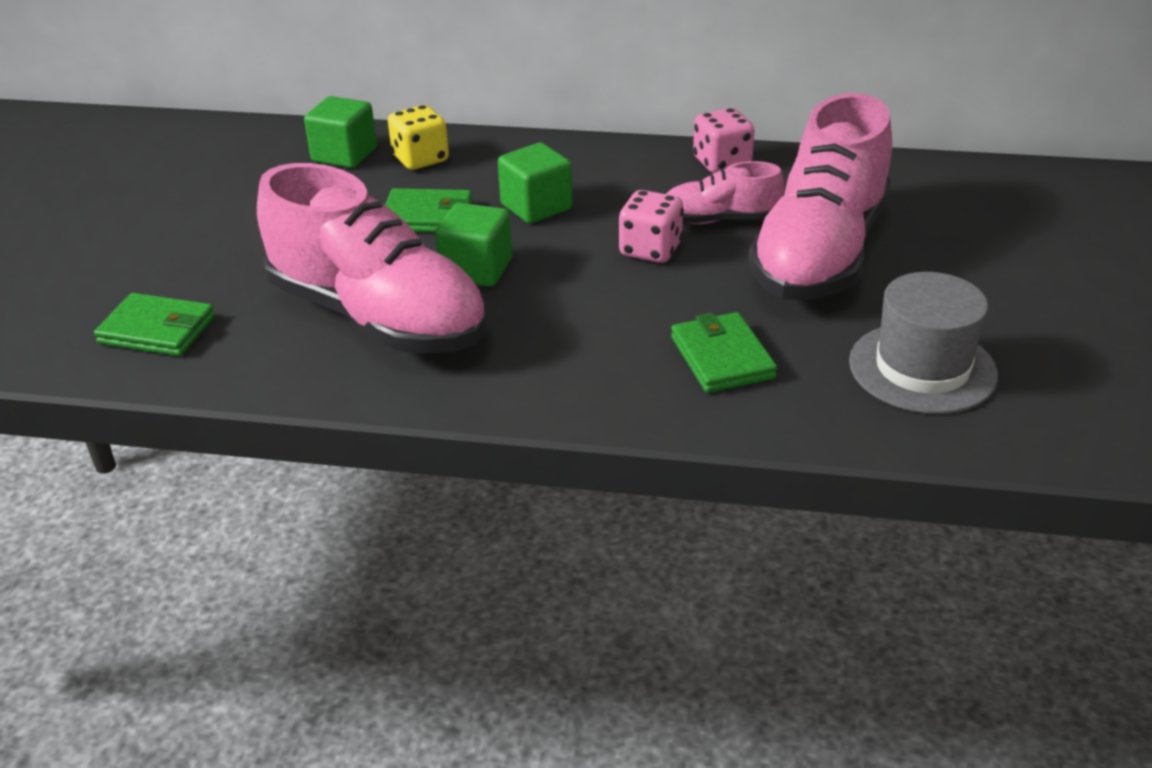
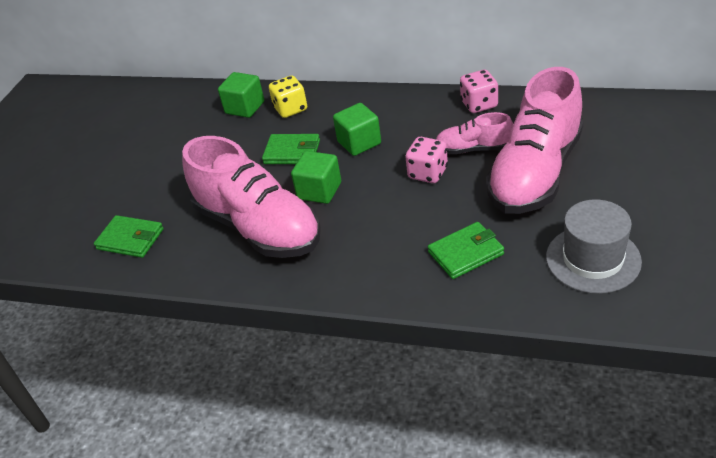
camera: 10 degrees right, 5 degrees up
(722, 358) = (466, 253): green wallet -> green wallet turned 75 degrees clockwise

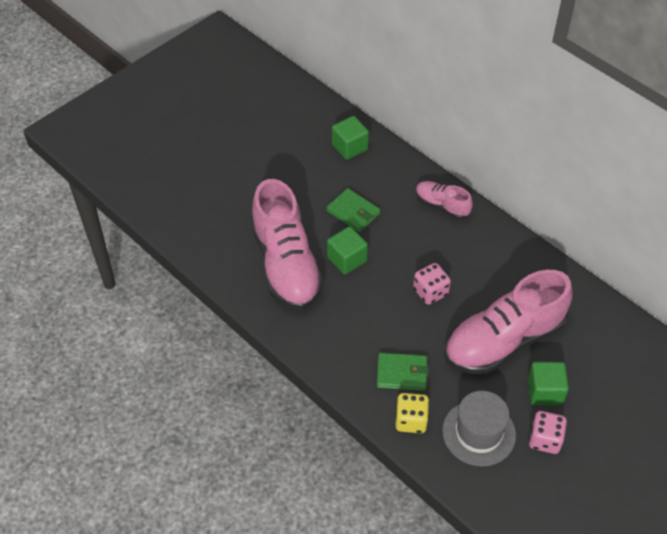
camera: 25 degrees right, 10 degrees up
(130, 239) = (200, 221): green wallet -> none
(290, 109) = (381, 169): yellow dice -> yellow dice (411, 420)
(359, 143) = (405, 233): green cube -> green cube (545, 392)
(473, 149) = (479, 292): pink shoe -> pink shoe (442, 205)
(479, 104) = (518, 253): pink dice -> pink dice (544, 440)

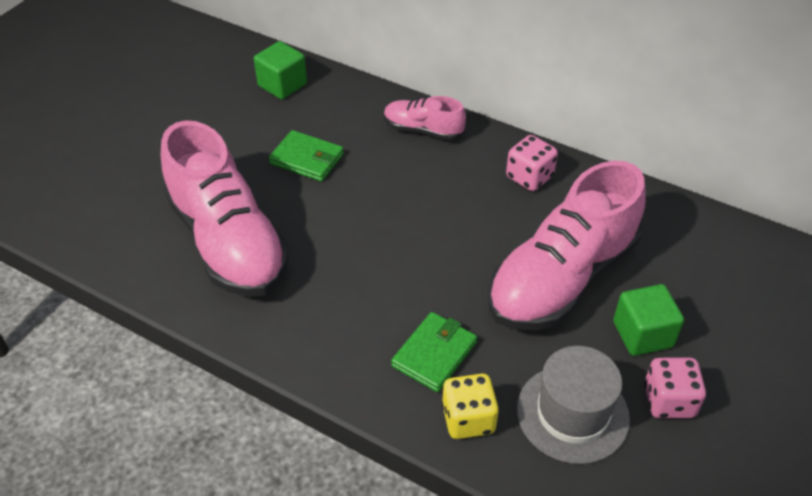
camera: 15 degrees left, 5 degrees down
(347, 259) = (313, 218): green cube -> none
(401, 373) = (434, 354): green wallet -> green wallet turned 45 degrees counterclockwise
(430, 292) = (441, 237): pink dice -> pink dice (529, 177)

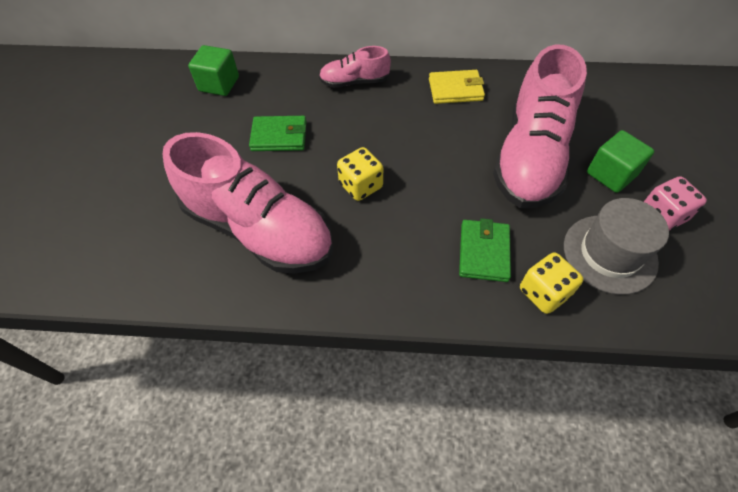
camera: 25 degrees left, 10 degrees up
(354, 239) = (361, 186): none -> yellow dice
(529, 177) = (455, 90): pink dice -> yellow wallet

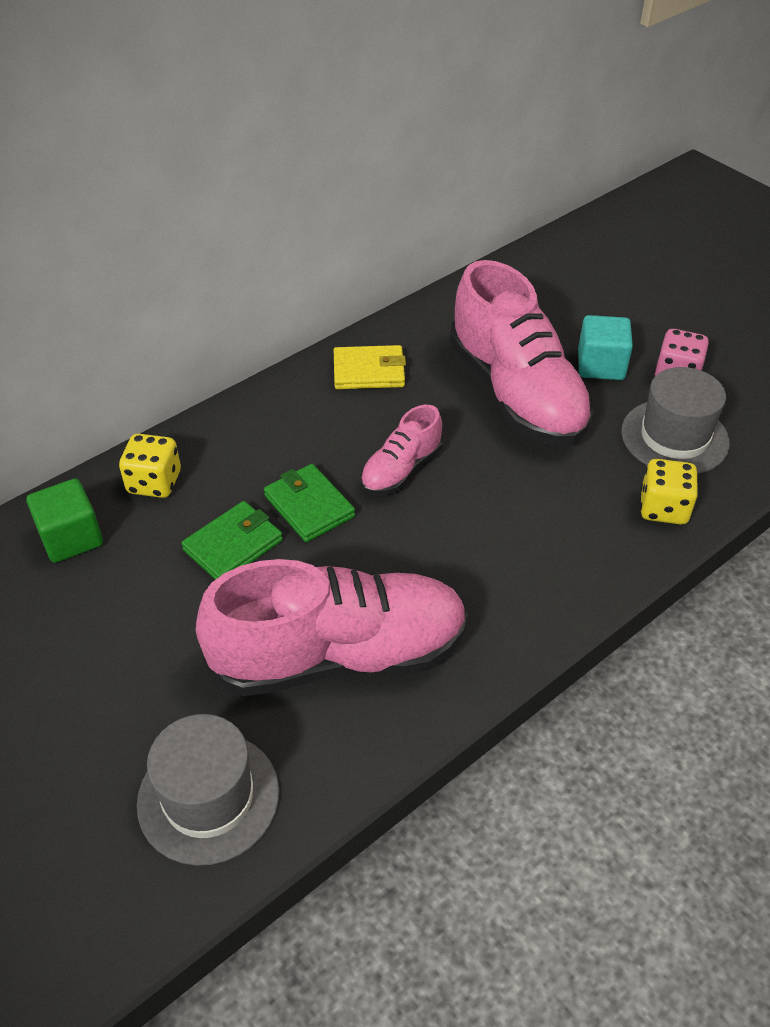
camera: 45 degrees left, 10 degrees down
(126, 249) = (208, 797): none -> grey hat
(354, 82) = (246, 429): pink shoe -> pink shoe (401, 470)
(361, 186) = (391, 533): yellow dice -> yellow dice (154, 482)
(455, 90) = (369, 371): yellow wallet -> yellow wallet turned 45 degrees clockwise
(484, 252) = (579, 511): green wallet -> green wallet (309, 506)
(611, 174) = (601, 365): green cube -> turquoise cube

